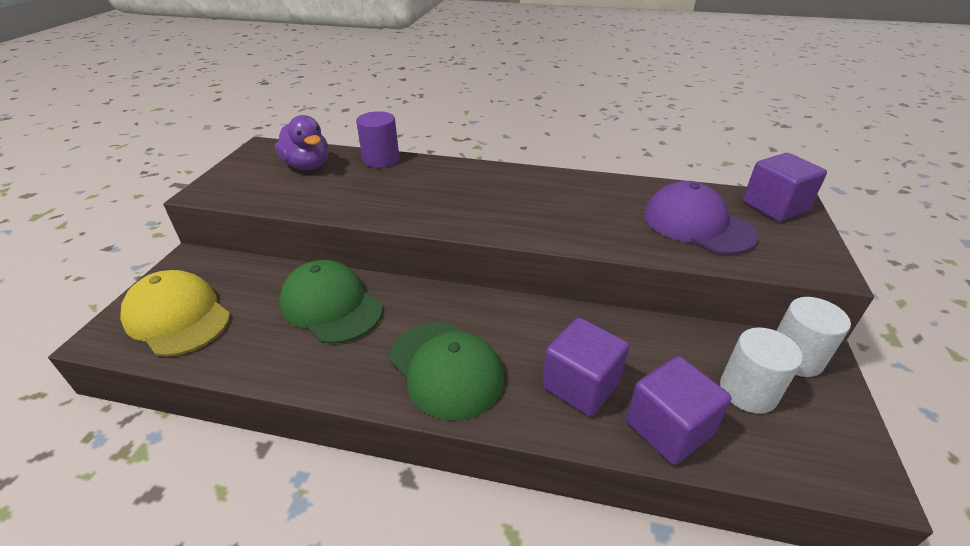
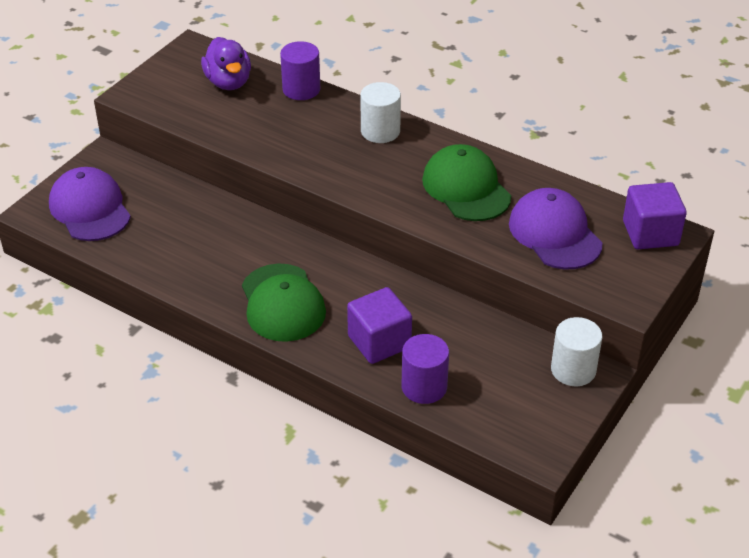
camera: 20 degrees right, 5 degrees up
(177, 317) = (90, 209): yellow cap -> purple cap
(331, 306) = (212, 229): green cap -> green cap (466, 188)
(668, 428) = (424, 387): purple cube -> purple cylinder
(748, 391) = (508, 381): white cylinder -> white cylinder (380, 131)

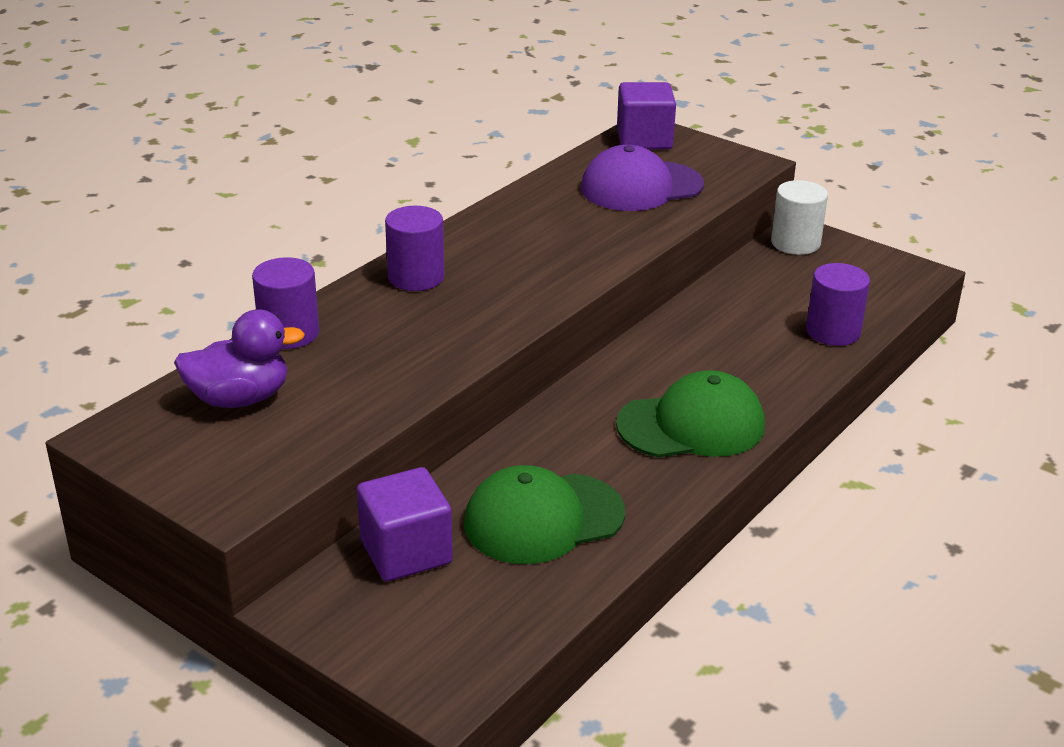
camera: 85 degrees left, 10 degrees down
(90, 209) = (450, 620): purple cap -> none
(379, 342) = (761, 356): purple cube -> purple cube (406, 552)
(380, 131) = (416, 277): white cylinder -> purple cylinder
(466, 188) = (550, 229): green cap -> green cap (543, 519)

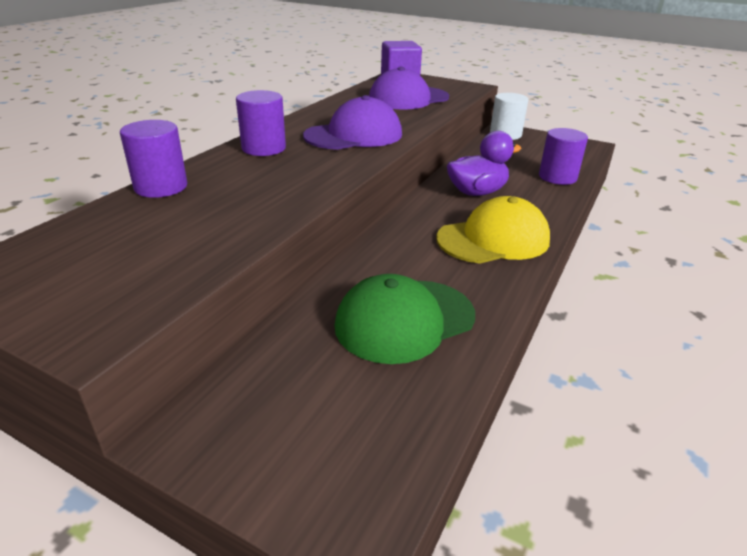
camera: 10 degrees left, 0 degrees up
(240, 399) = (112, 236): purple duck -> purple duck (477, 192)
(406, 552) = (285, 364): purple cube -> none
(539, 260) = (354, 135): none -> purple cap
(691, 425) = (493, 239): green cap -> yellow cap

